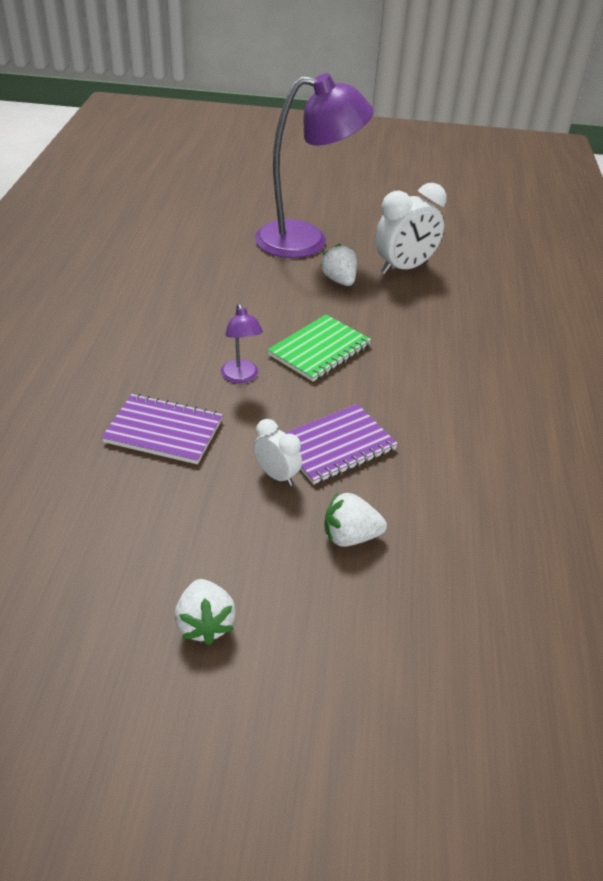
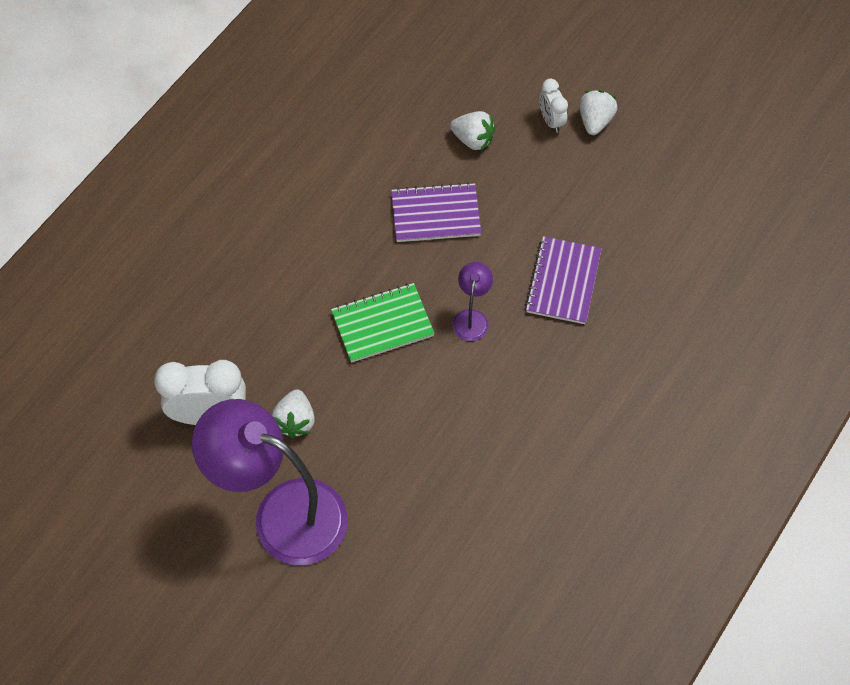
camera: 150 degrees left, 20 degrees up
(163, 431) = (563, 282): purple notebook -> purple notebook turned 60 degrees clockwise
(277, 475) = (496, 206): white clock -> white clock (551, 121)

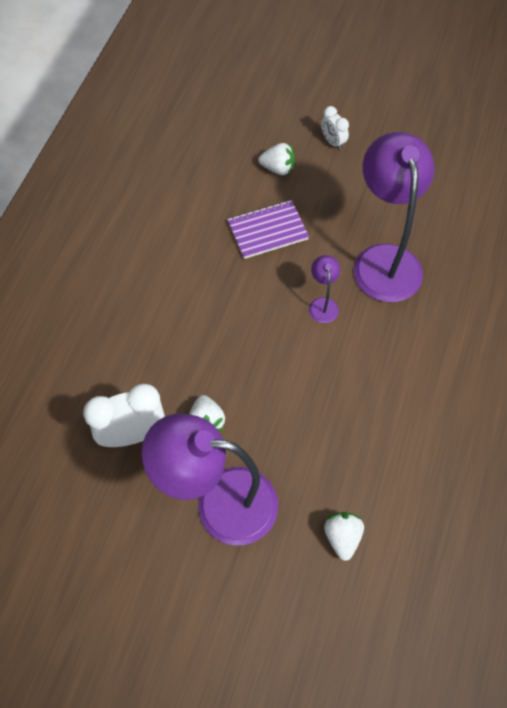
camera: 15 degrees left, 0 degrees up
(382, 324) = (253, 326): green notebook -> none
(563, 282) = (384, 260): purple notebook -> purple lamp
(595, 121) = (366, 135): white strawberry -> white strawberry (342, 537)

